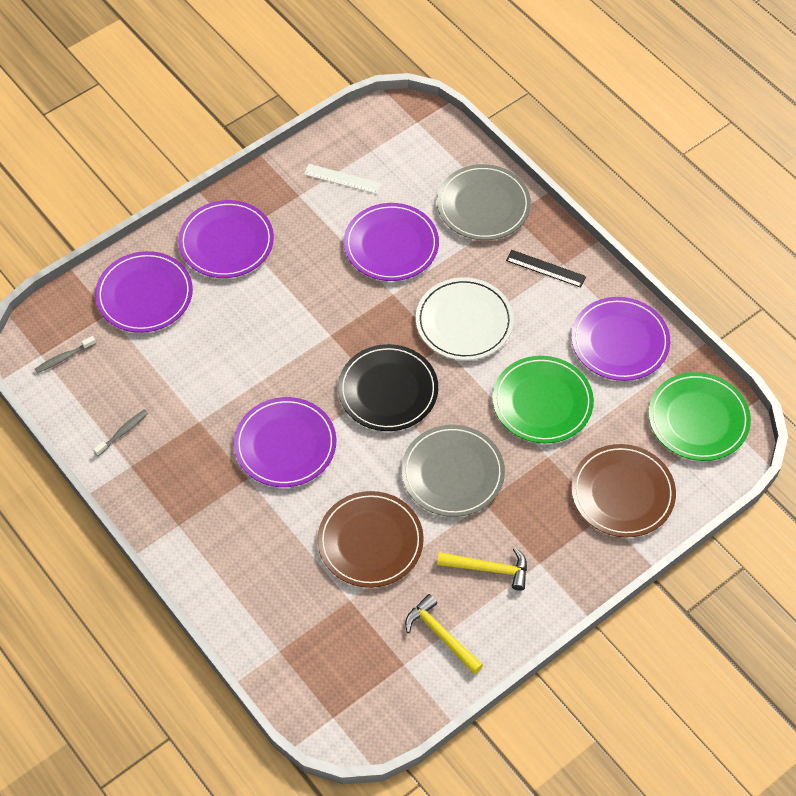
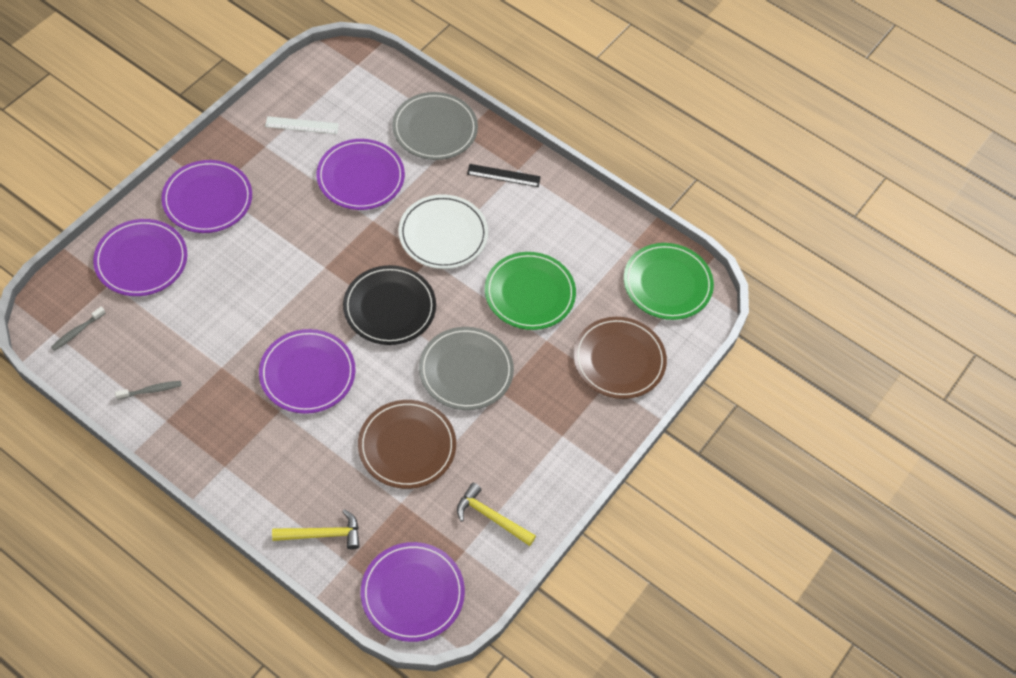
camera: 20 degrees left, 0 degrees up
(123, 432) = (151, 390): grey toothbrush -> grey toothbrush turned 45 degrees clockwise
(488, 568) = (519, 449): yellow hammer -> yellow hammer (322, 534)
(620, 341) = (584, 228): purple plate -> purple plate (412, 593)

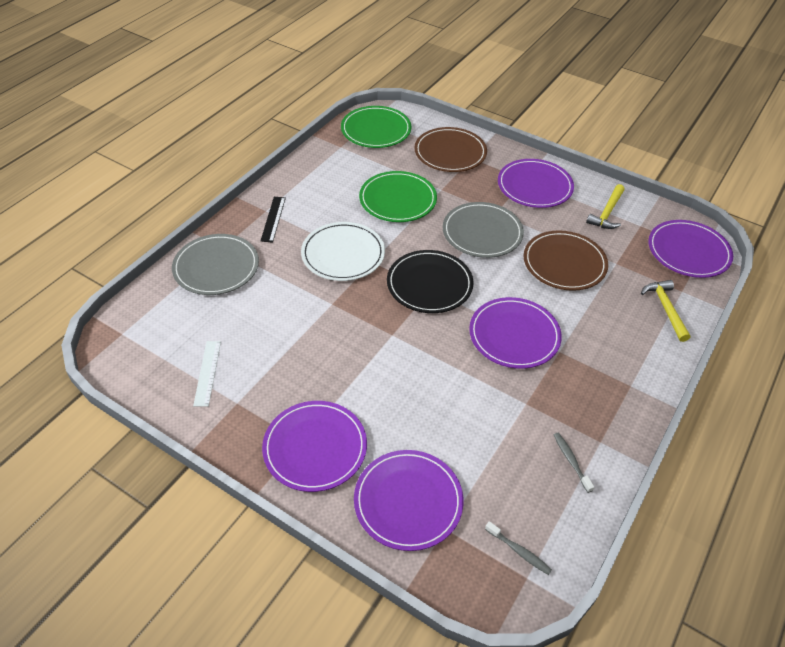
camera: 90 degrees left, 10 degrees down
(360, 177) = (278, 317): purple plate -> purple plate (534, 186)

